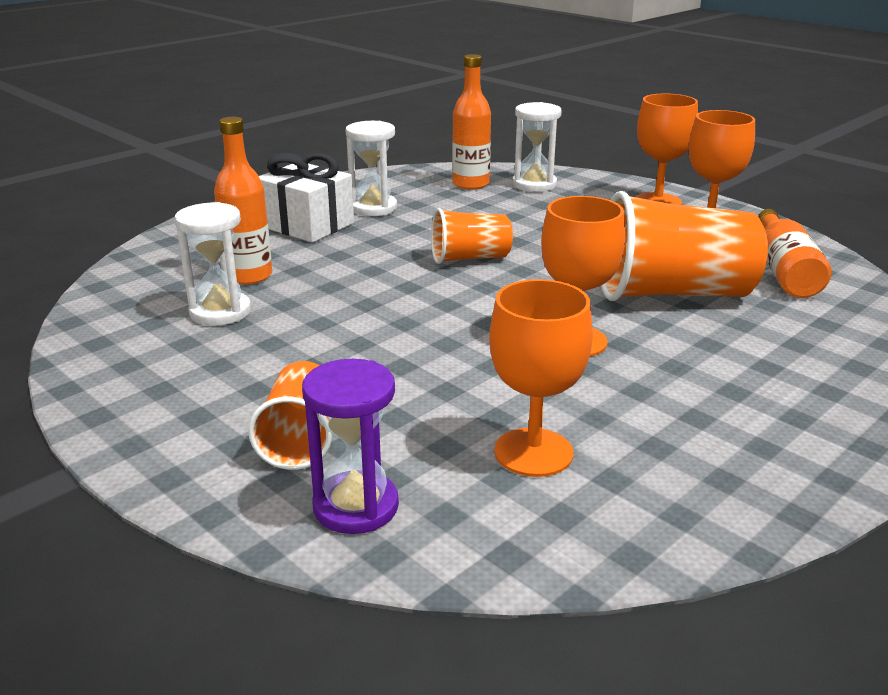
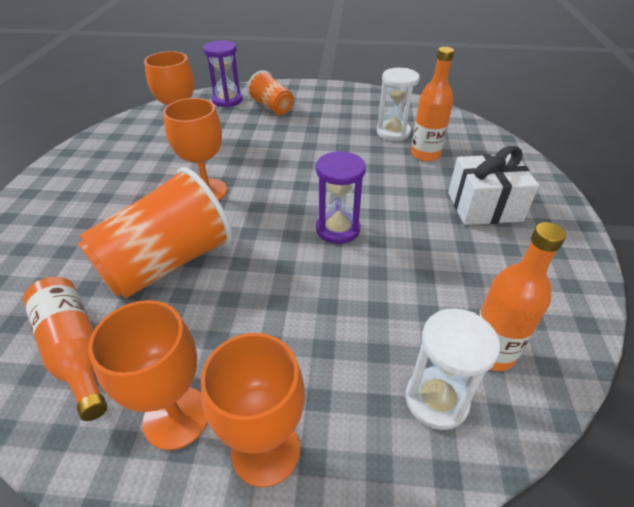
camera: 140 degrees right, 15 degrees up
(373, 208) = (487, 252): white hourglass -> none
(470, 258) = (338, 229): orange cup -> purple hourglass

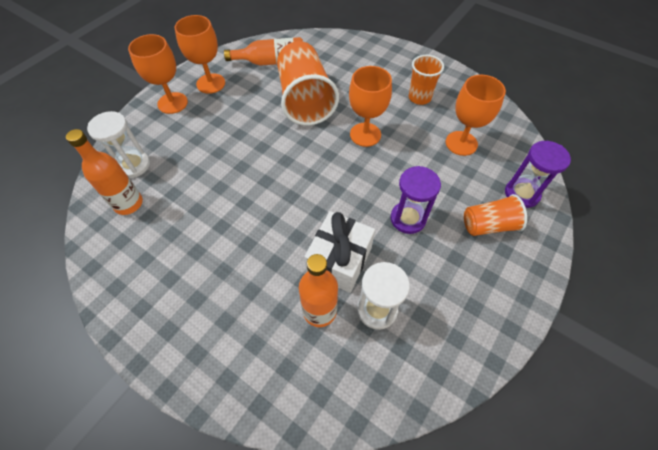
camera: 120 degrees right, 15 degrees up
(119, 172) = (419, 97): none -> orange cup
(338, 229) = (272, 187): purple hourglass -> purple hourglass (408, 218)
(484, 206) = (219, 300): white gift -> white gift (339, 260)

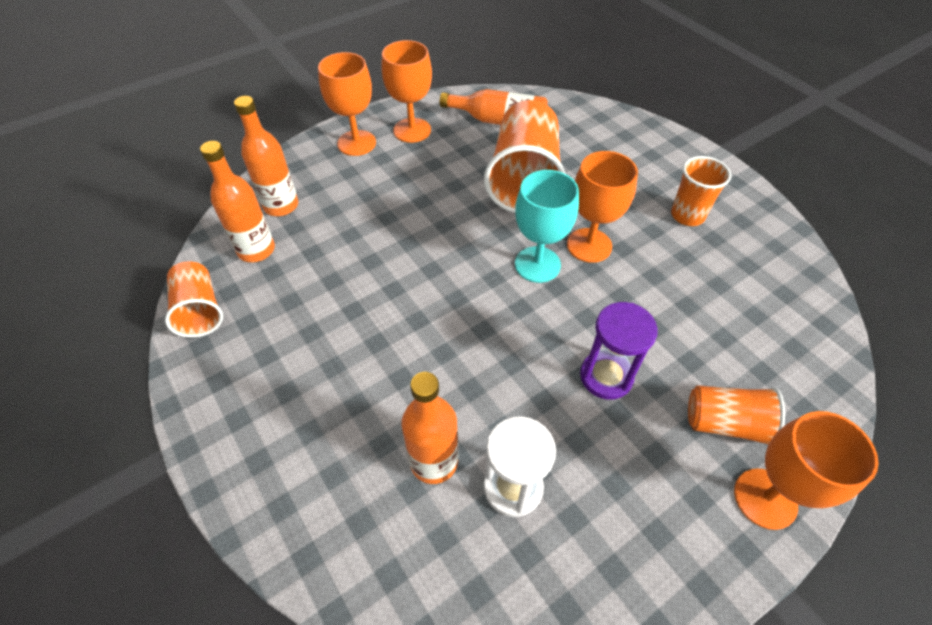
camera: 20 degrees right, 5 degrees down
(103, 262) = (200, 310): none -> orange cup
(133, 165) = (281, 205): white hourglass -> orange bottle
(336, 157) = (537, 264): none -> turquoise goblet
(339, 260) = (487, 403): white gift -> none
(461, 143) = (727, 294): orange goblet -> orange goblet (765, 498)
(521, 194) = (796, 394): purple hourglass -> none

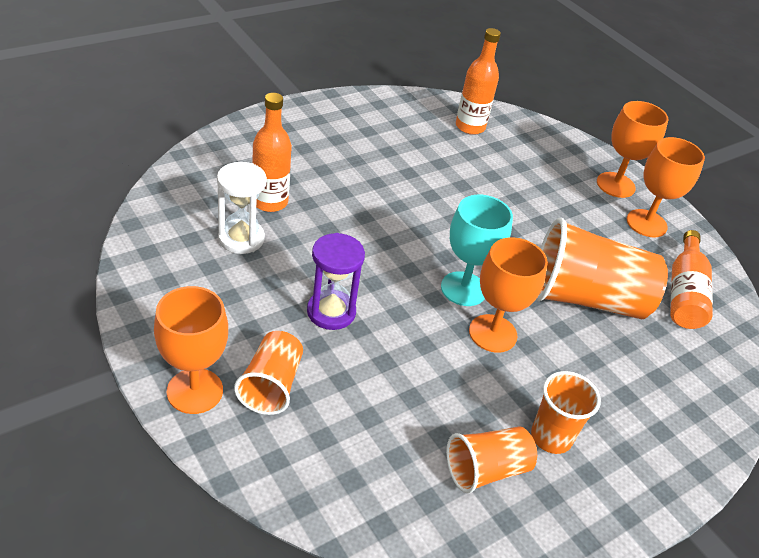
camera: 85 degrees right, 10 degrees down
(200, 310) = (409, 103): orange cup -> orange cup (486, 470)
(281, 205) = (522, 139): orange bottle -> none

